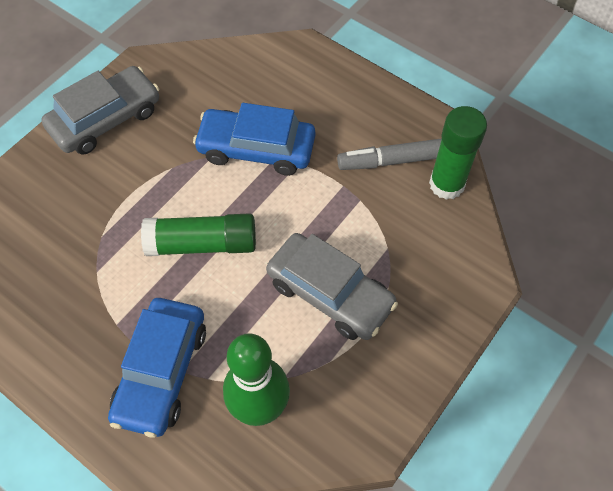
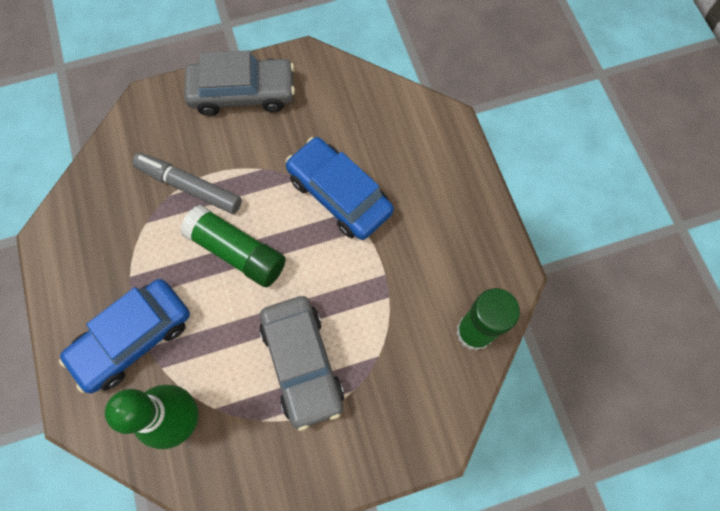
camera: 35 degrees right, 10 degrees up
(397, 160) = (449, 281): grey marker -> grey marker (190, 187)

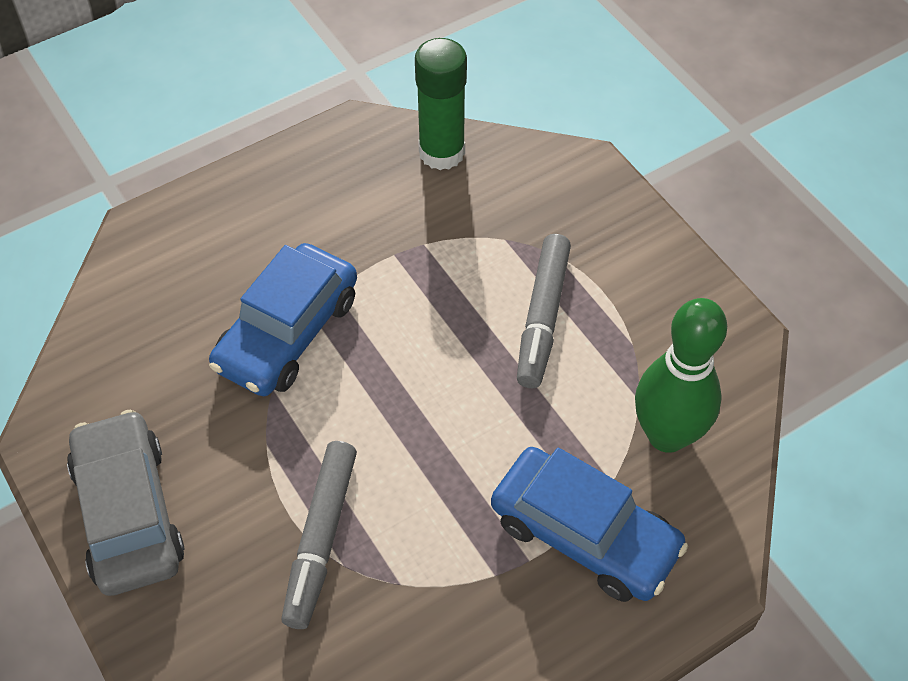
camera: 105 degrees left, 15 degrees down
(237, 252) = (411, 438): green glue stick -> none
(302, 363) = (543, 317): grey car -> grey marker

